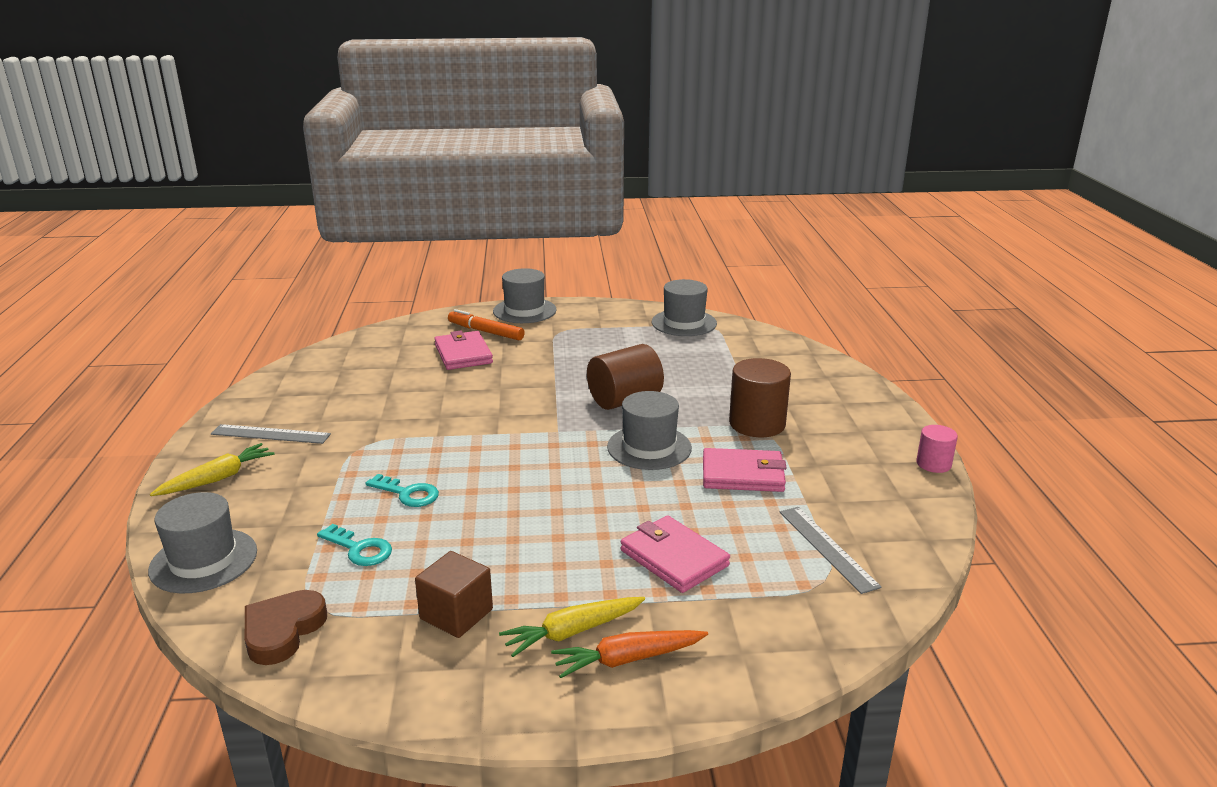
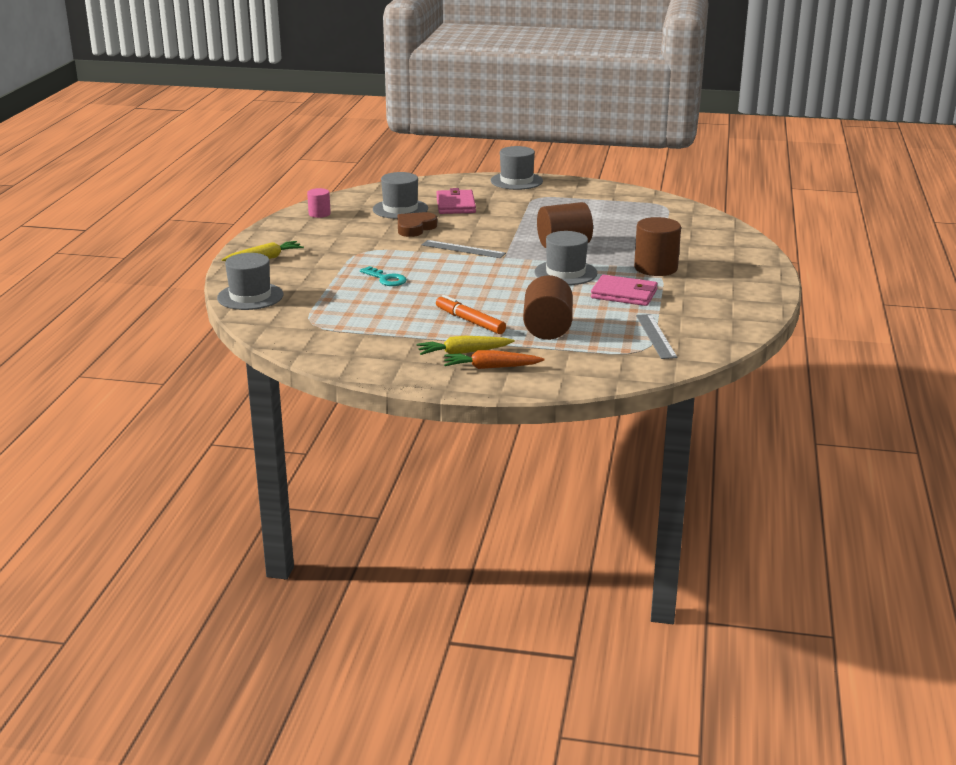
camera: 15 degrees right, 0 degrees up
(270, 434) = (303, 239): grey ruler -> grey ruler (463, 249)
(283, 631) = (291, 332): brown heart -> brown heart (415, 228)
(359, 549) = (346, 302): turquoise key -> none
(456, 614) = (396, 337): brown cube -> none
(485, 332) = (479, 192): orange marker -> orange marker (470, 321)
(674, 558) = (547, 329): pink wallet -> brown cylinder
(684, 323) = (642, 200): grey hat -> grey hat (400, 209)
(933, 464) = (773, 303): pink cylinder -> pink cylinder (319, 214)

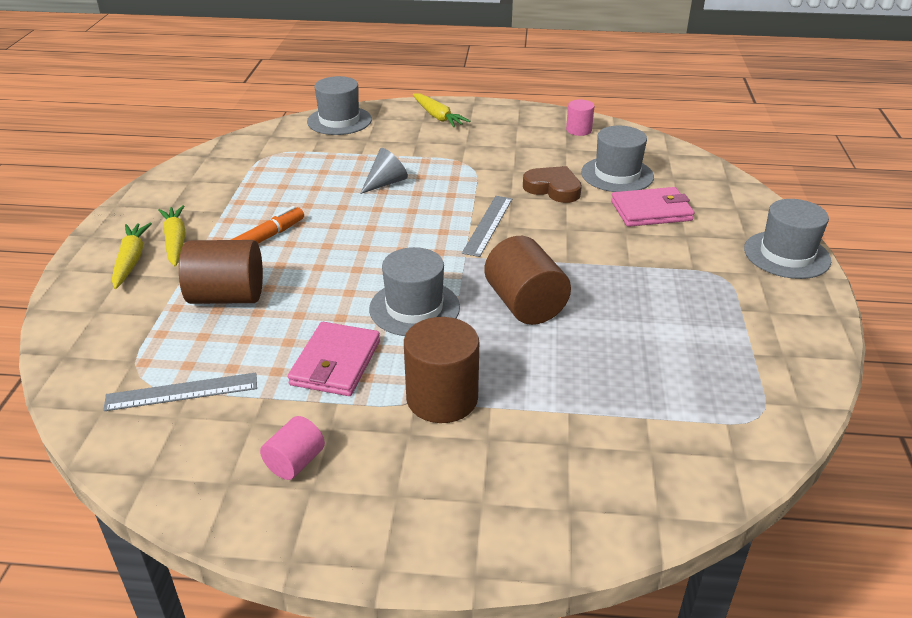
camera: 85 degrees right, 10 degrees up
(386, 279) = (386, 183): turquoise key -> grey cone
(491, 367) = (131, 261): orange carrot -> yellow carrot
(713, 303) = (295, 462): none -> pink cylinder

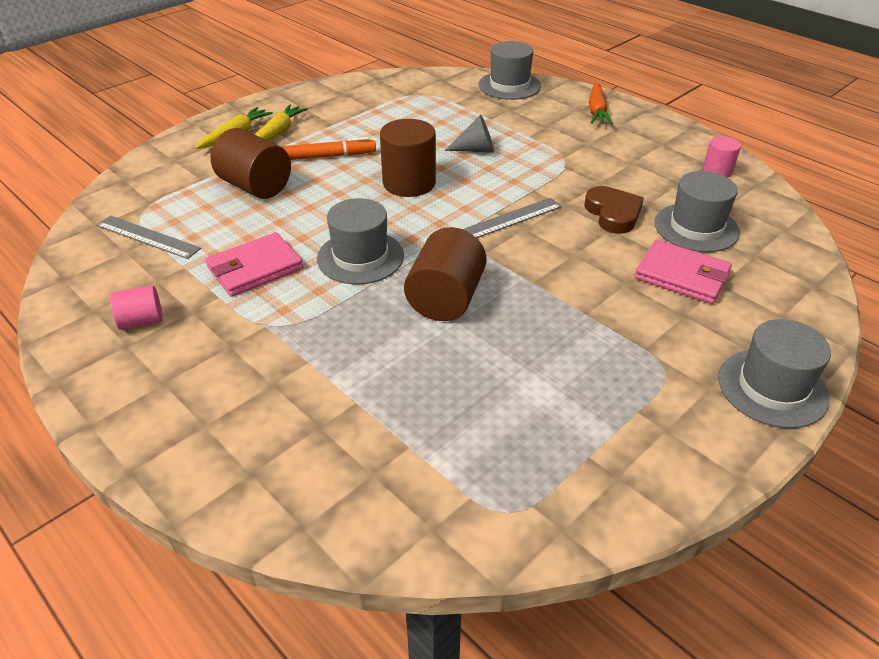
camera: 40 degrees right, 5 degrees up
(438, 117) = (597, 111): yellow carrot -> orange carrot
(442, 398) = (284, 334): brown cylinder -> brown cylinder (409, 183)

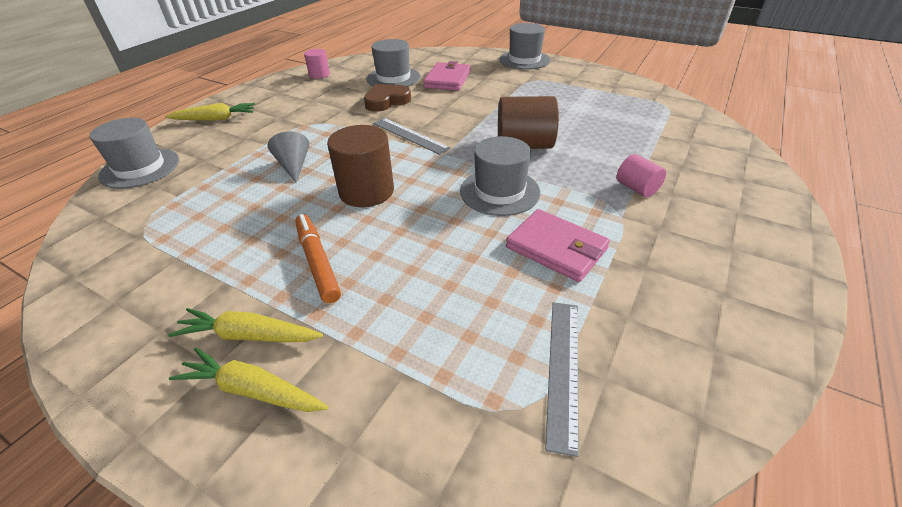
camera: 105 degrees left, 0 degrees up
(141, 321) = (689, 298): pink cylinder -> pink cylinder (637, 188)
(255, 186) = (405, 305): brown cylinder -> none
(597, 111) = (215, 119): orange carrot -> yellow carrot

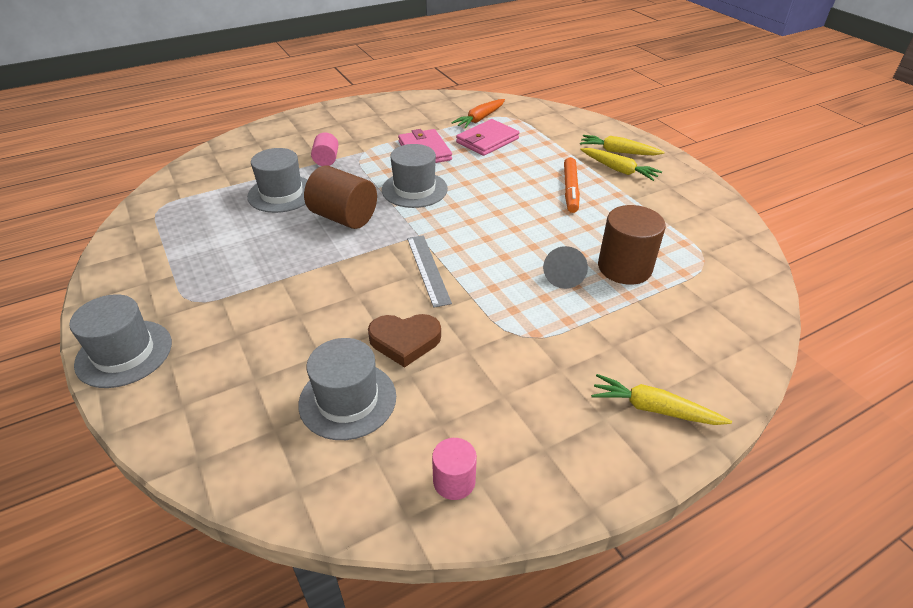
camera: 150 degrees left, 0 degrees up
(140, 168) = (736, 339): grey hat -> grey hat (281, 194)
(253, 390) = (618, 152): yellow carrot -> yellow carrot turned 150 degrees clockwise
(366, 191) = (511, 225): brown cylinder -> brown cylinder (624, 268)
(447, 79) = (283, 355): pink wallet -> pink wallet (487, 140)
(563, 369) = (480, 119): grey ruler -> orange carrot

